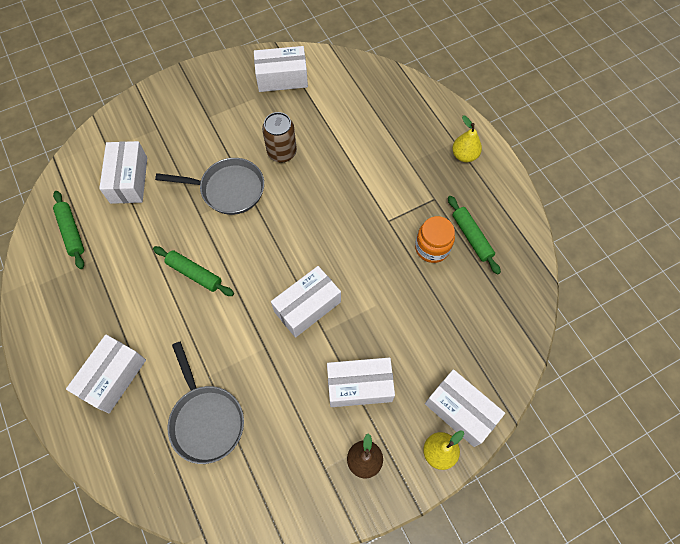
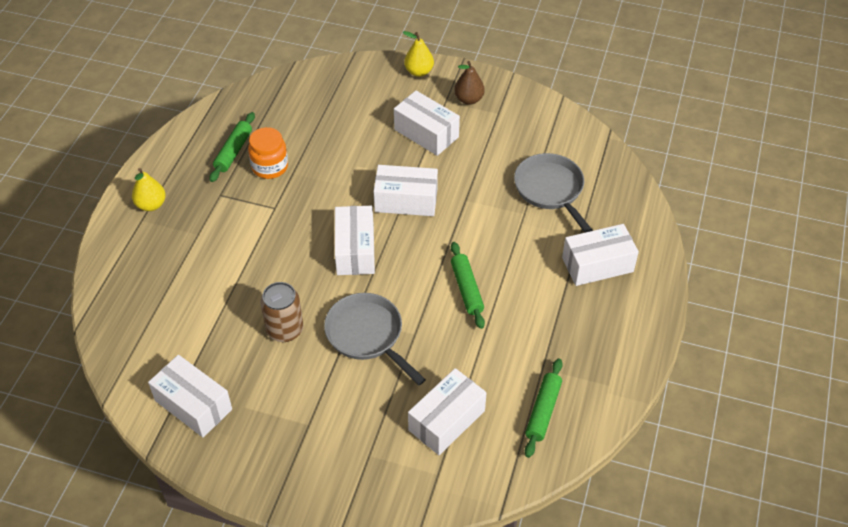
camera: 135 degrees left, 15 degrees down
(206, 419) = (551, 190): grey pan -> grey pan turned 45 degrees counterclockwise
(460, 411) = (380, 78): white box -> white box (355, 250)

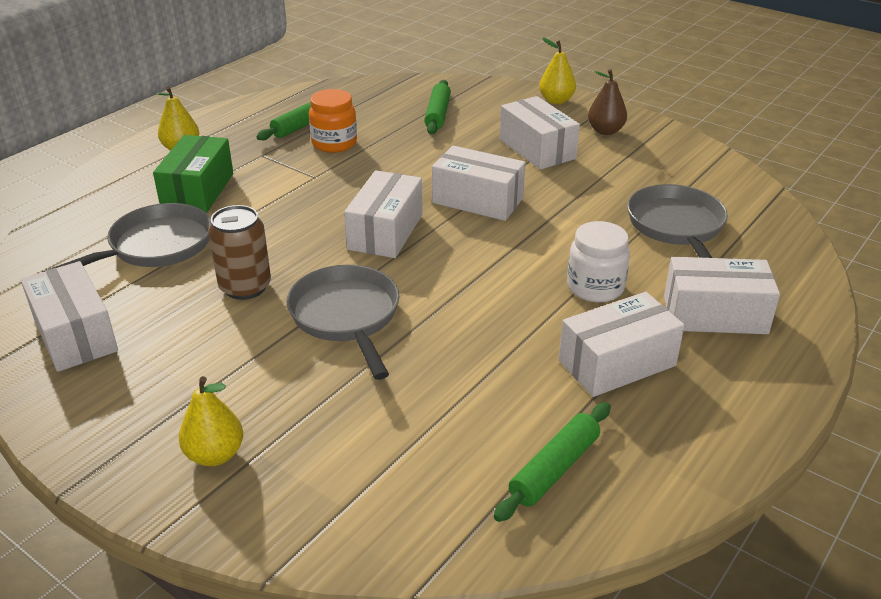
camera: 20 degrees right, 15 degrees down
(193, 247) = (198, 191): none -> green box
(197, 311) = (155, 247): none -> grey pan
(343, 465) = (215, 455): none -> yellow pear
(446, 420) = (398, 441): white box -> white box (617, 363)
(466, 289) = (510, 300): green rolling pin -> green rolling pin (437, 114)
(516, 262) = (595, 287): none -> white jar

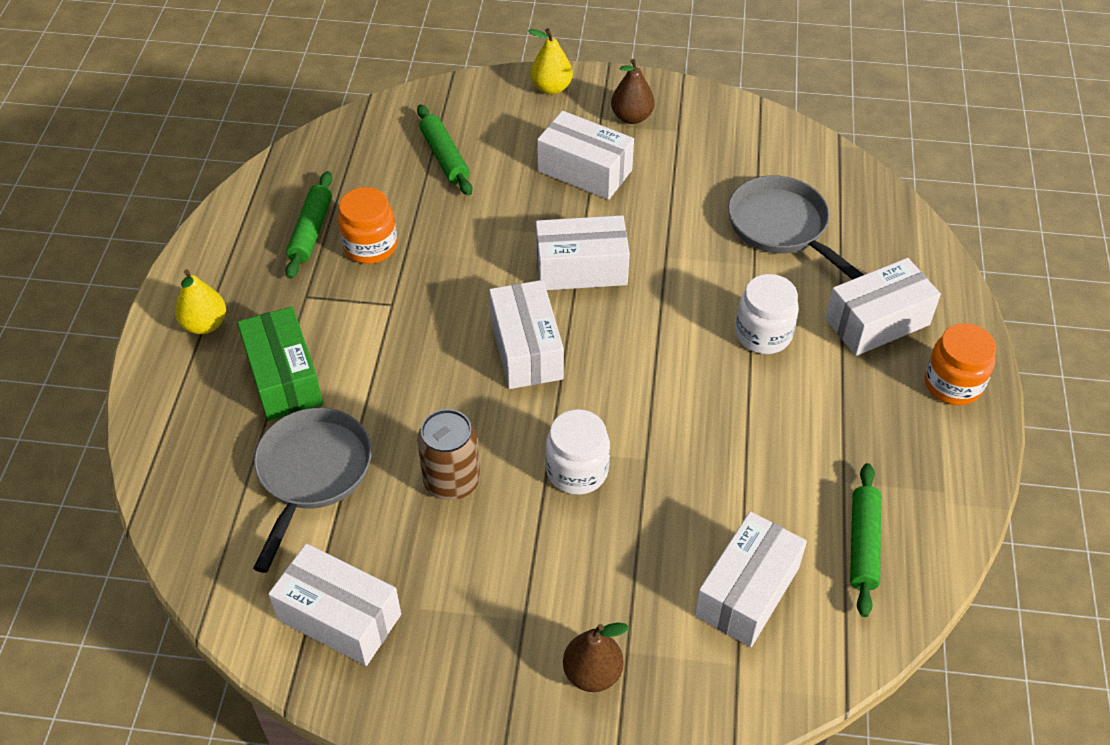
camera: 30 degrees left, 15 degrees up
(215, 455) = (592, 673): yellow pear -> brown pear
(346, 317) = (577, 471): grey pan -> white jar
(617, 363) = (837, 413): white box -> white box (747, 592)
(757, 385) = (953, 384): none -> orange jar

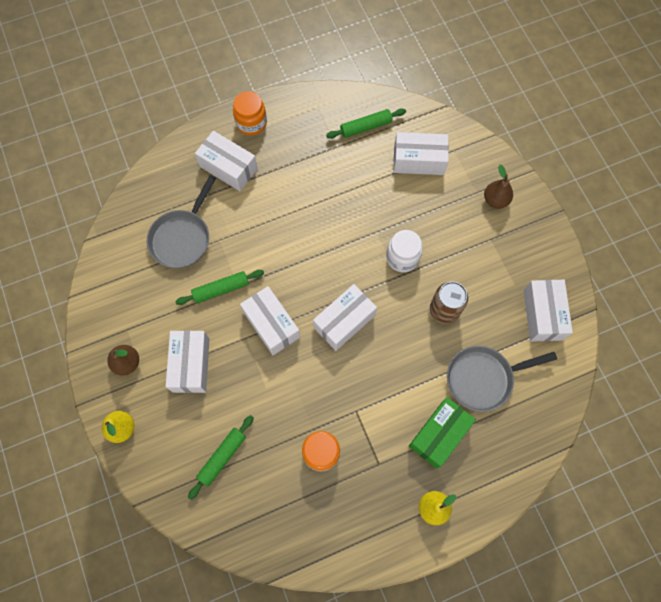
camera: 120 degrees left, 20 degrees up
(311, 231) = (329, 497): green rolling pin -> green rolling pin (221, 289)
(763, 334) = (267, 214): white jar -> none

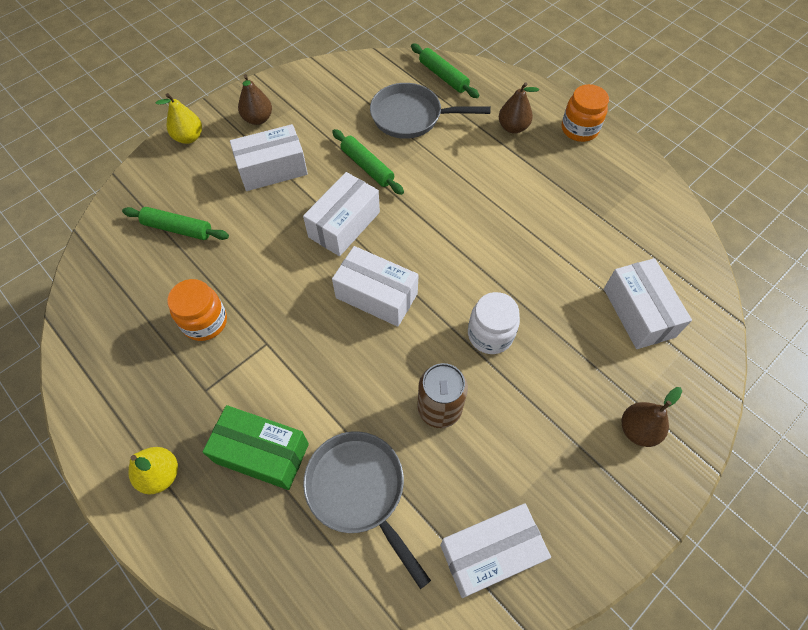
camera: 70 degrees right, 10 degrees down
(228, 168) = (513, 127): white box -> brown pear
(366, 127) = (647, 239): green rolling pin -> green rolling pin (443, 76)

